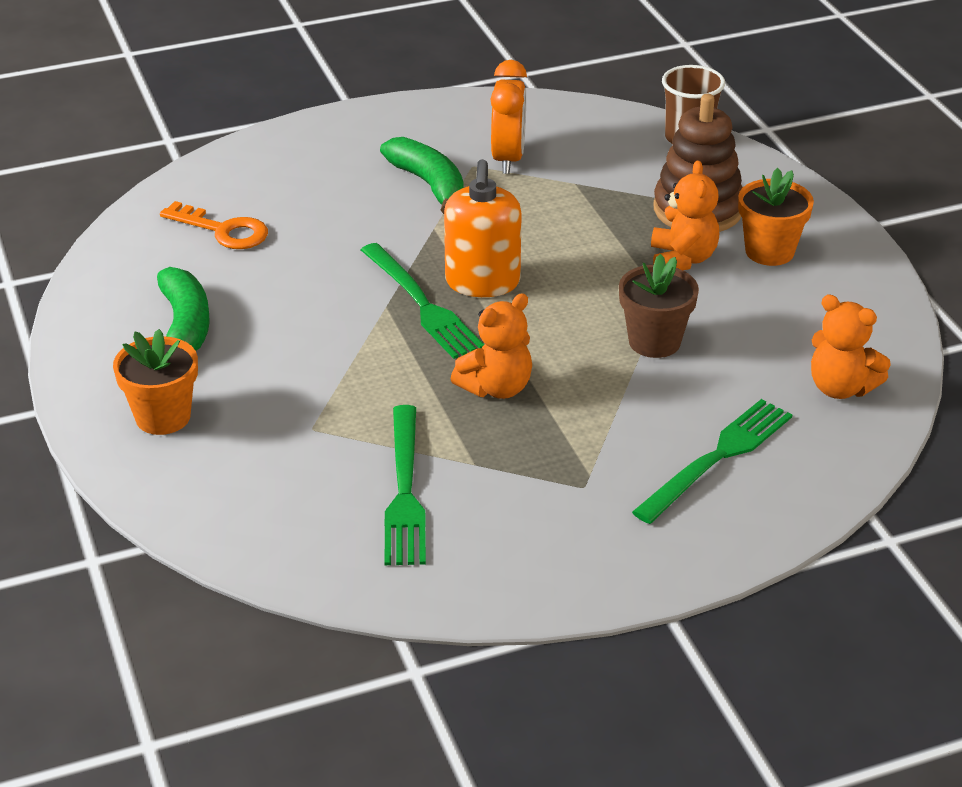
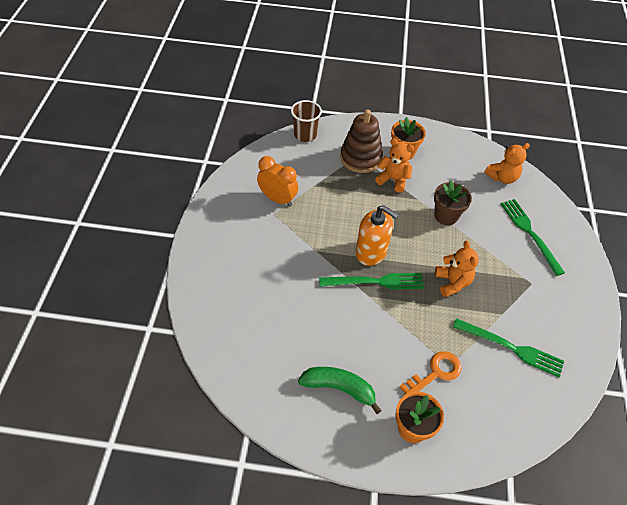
camera: 65 degrees left, 15 degrees up
(223, 230) = (261, 337): orange key -> orange key (435, 373)
(429, 184) = (278, 236): green banana -> none

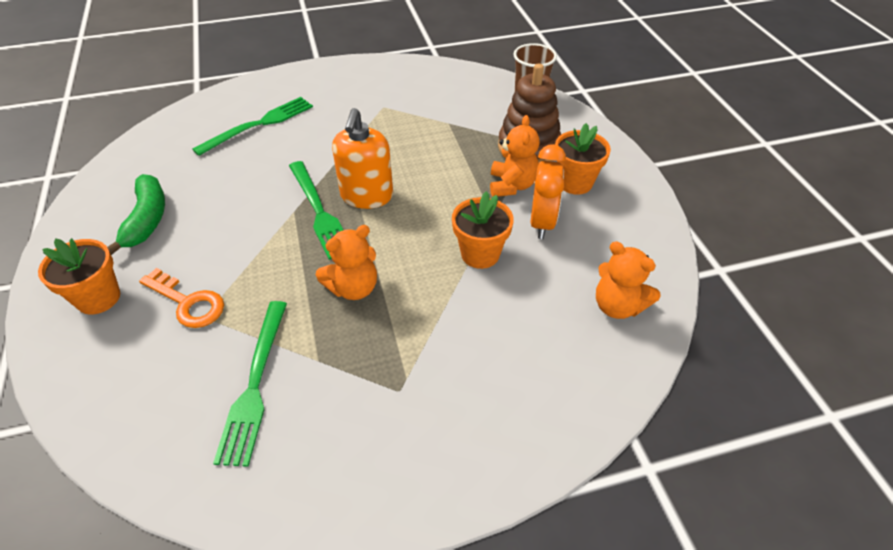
camera: 70 degrees right, 5 degrees down
(277, 199) = (408, 103): orange clock -> orange clock (542, 222)
(446, 216) = (480, 254): brown flower pot -> orange flower pot
(530, 233) = (512, 369): green fork -> green fork (259, 125)

